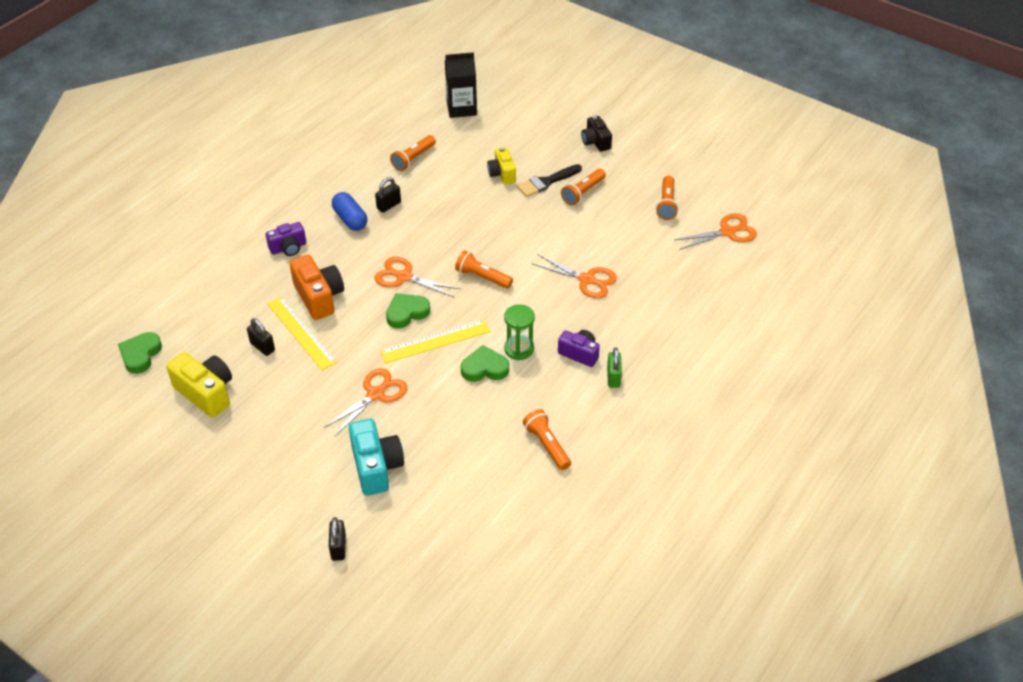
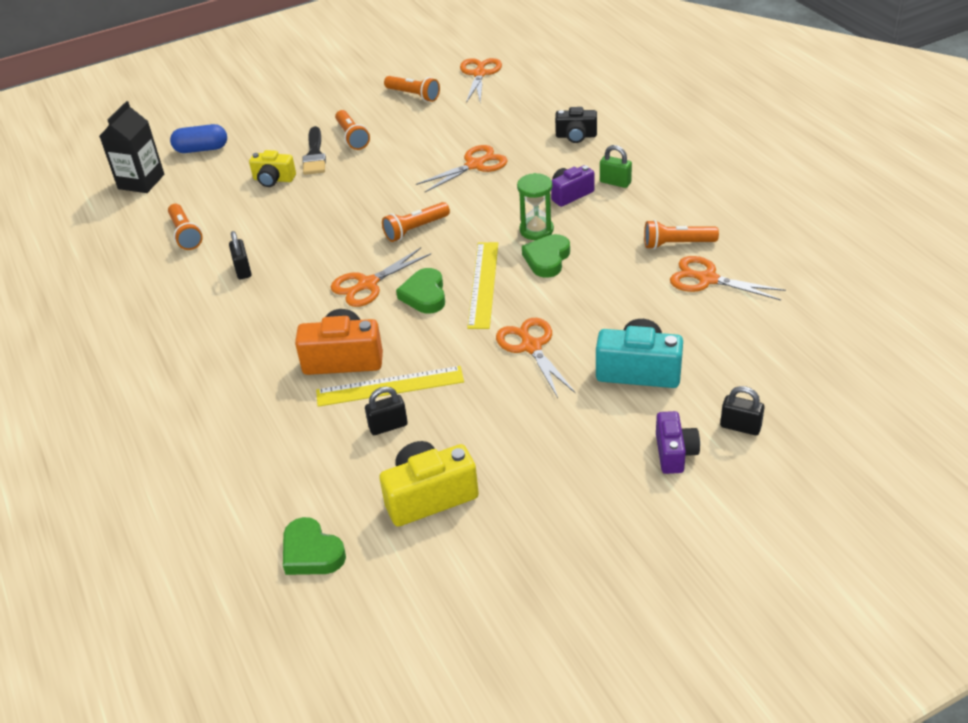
camera: 60 degrees left, 5 degrees down
(288, 248) = (237, 367): purple camera -> purple camera (674, 453)
(350, 219) = (237, 305): blue capsule -> blue capsule (201, 149)
(509, 479) = (707, 279): none -> orange scissors
(595, 142) = (287, 112): black camera -> black camera (576, 136)

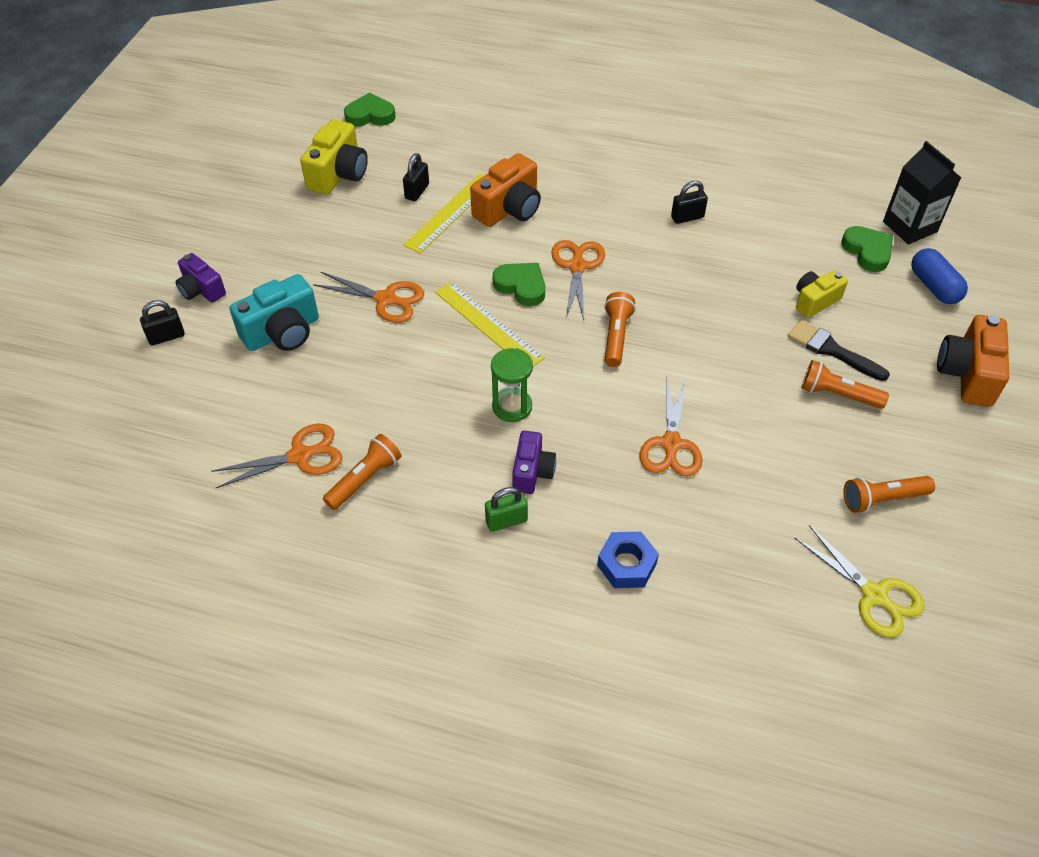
camera: 130 degrees right, 10 degrees up
(185, 234) = (782, 213): orange flashlight -> none
(201, 149) = (934, 286): blue capsule -> blue capsule turned 60 degrees counterclockwise
(243, 270) = (687, 217): black padlock -> black padlock turned 45 degrees counterclockwise
(275, 110) = (967, 374): none -> orange camera
(479, 74) = (874, 595): orange scissors -> yellow scissors
(547, 259) = (465, 382): green heart -> green heart (867, 251)
(576, 136) = (626, 564): black camera -> blue nut

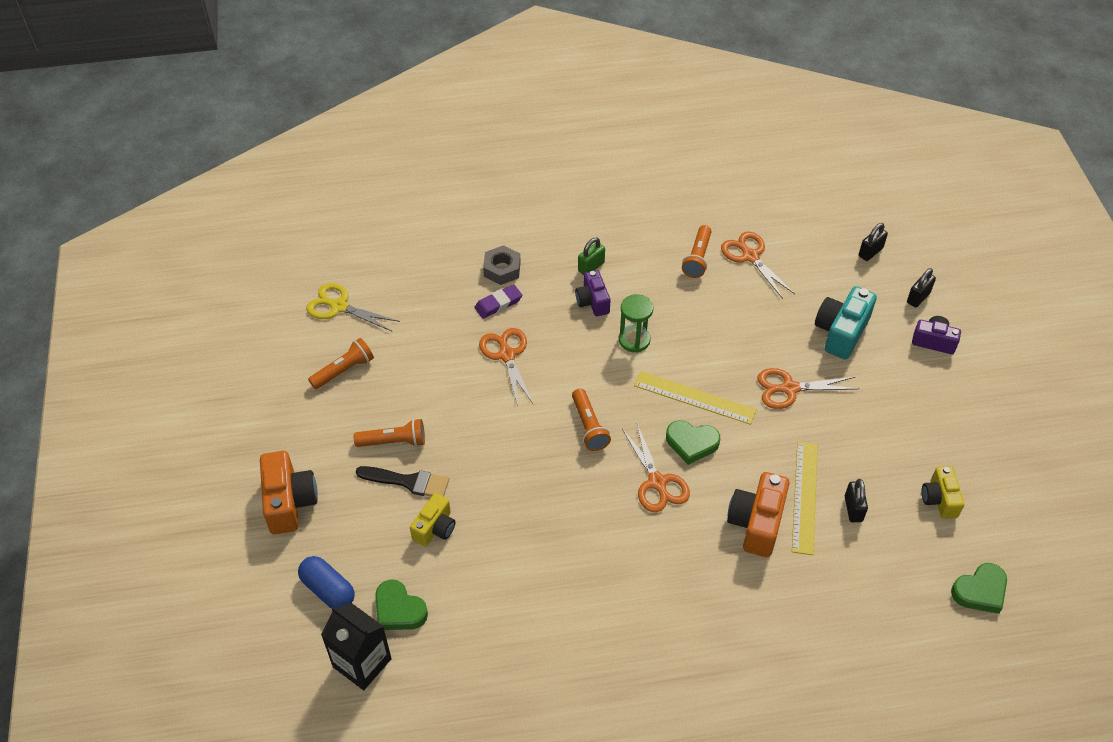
camera: 155 degrees right, 0 degrees up
(300, 456) = (750, 256): orange scissors -> orange scissors turned 105 degrees clockwise
(338, 174) = (939, 499): yellow camera -> yellow camera, size x0.64
(626, 564) = (502, 269): blue nut -> grey nut
(653, 515) = (498, 304): none -> purple eraser
(687, 217) = (586, 582): black padlock -> black padlock (870, 252)

